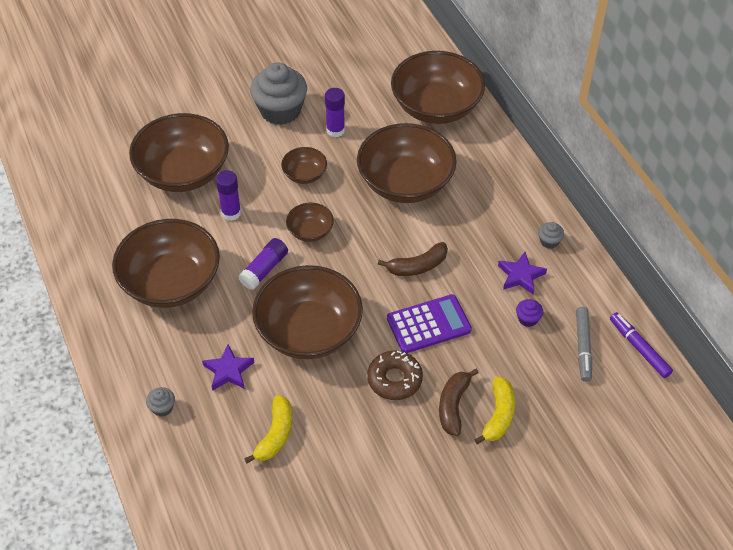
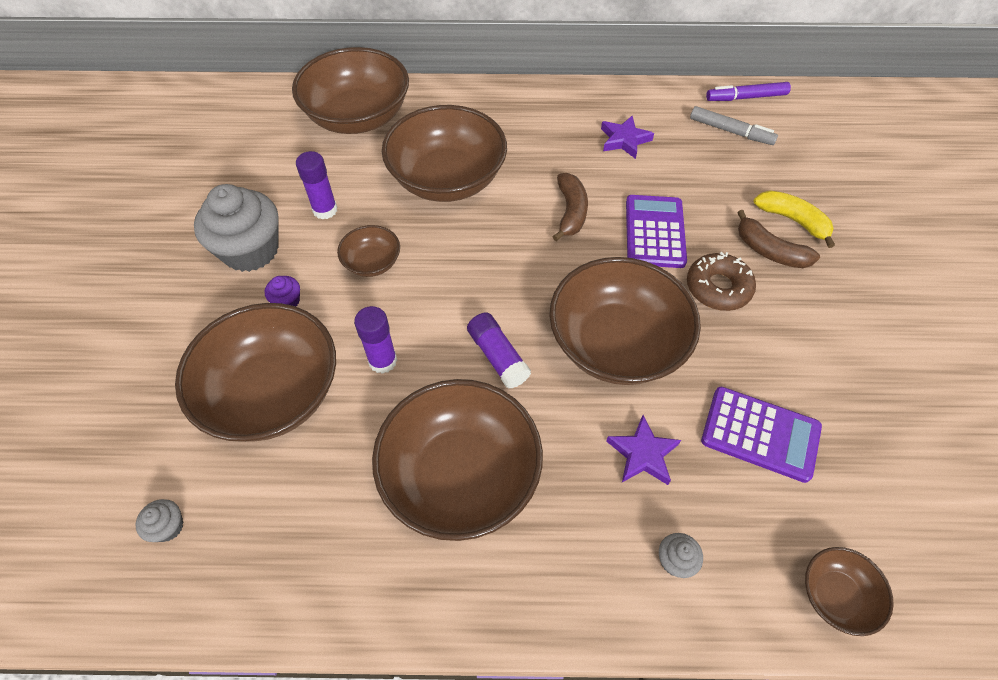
camera: 65 degrees left, 5 degrees up
(275, 434) = (760, 434): yellow banana -> purple calculator
(310, 231) = (464, 288): brown bowl -> brown bowl (835, 595)
(528, 319) = (681, 155): purple cupcake -> purple cupcake (287, 301)
(549, 241) = (592, 105): grey cupcake -> grey cupcake (168, 527)

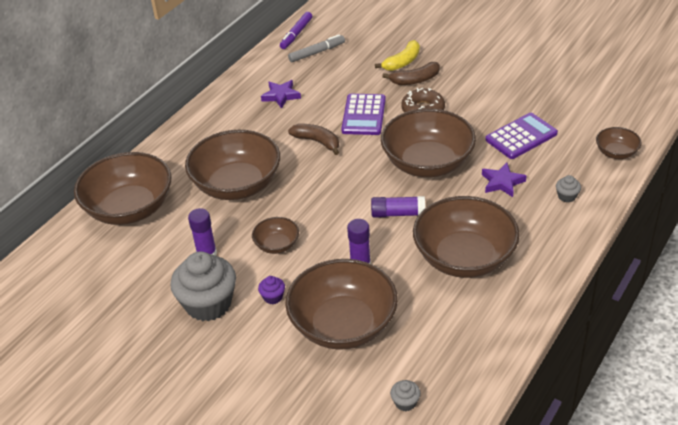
camera: 55 degrees left, 15 degrees down
(654, 232) = (363, 115): purple calculator -> purple calculator turned 120 degrees counterclockwise
(792, 220) = (402, 62): yellow banana -> yellow banana turned 150 degrees clockwise

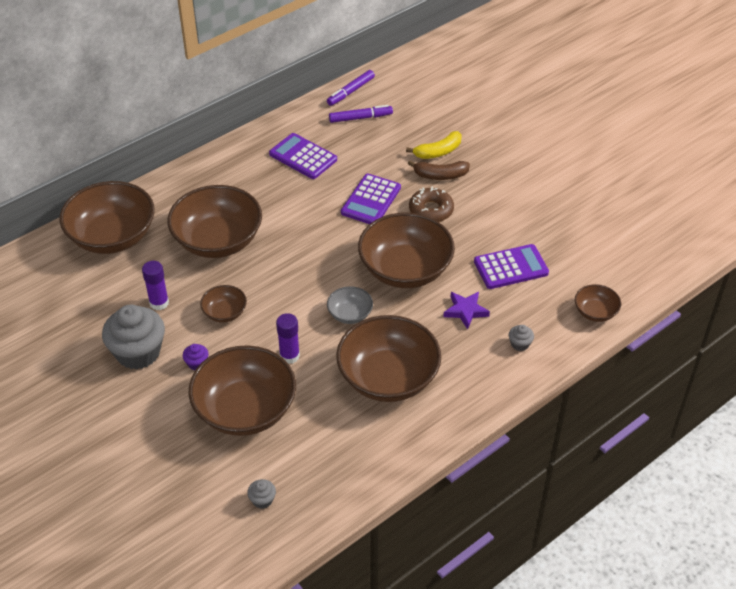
camera: 15 degrees right, 5 degrees up
(281, 96) = (303, 157): purple star -> purple calculator
(317, 52) = (360, 118): grey marker -> purple marker
(317, 142) = (313, 216): brown banana -> none
(398, 214) = (350, 314): purple glue stick -> grey bowl

